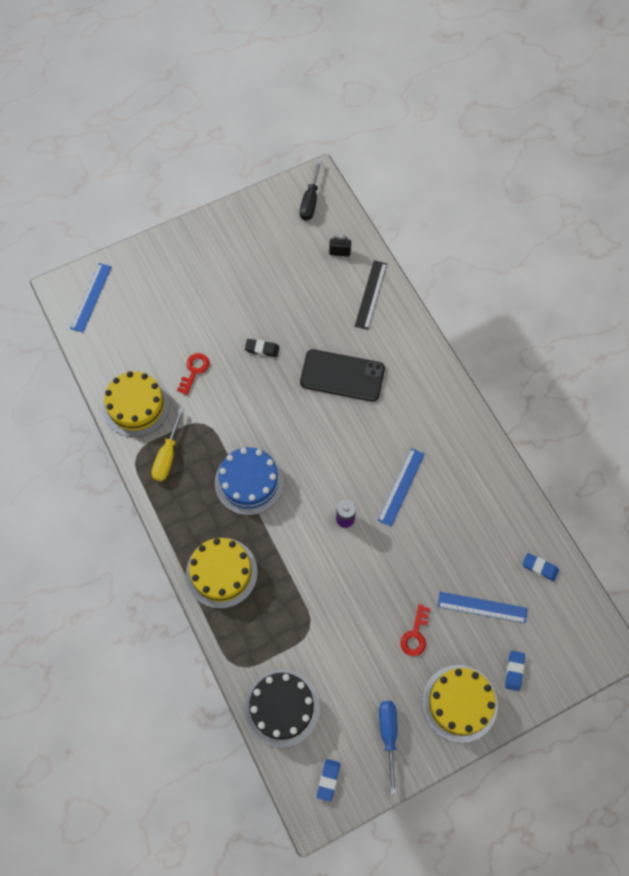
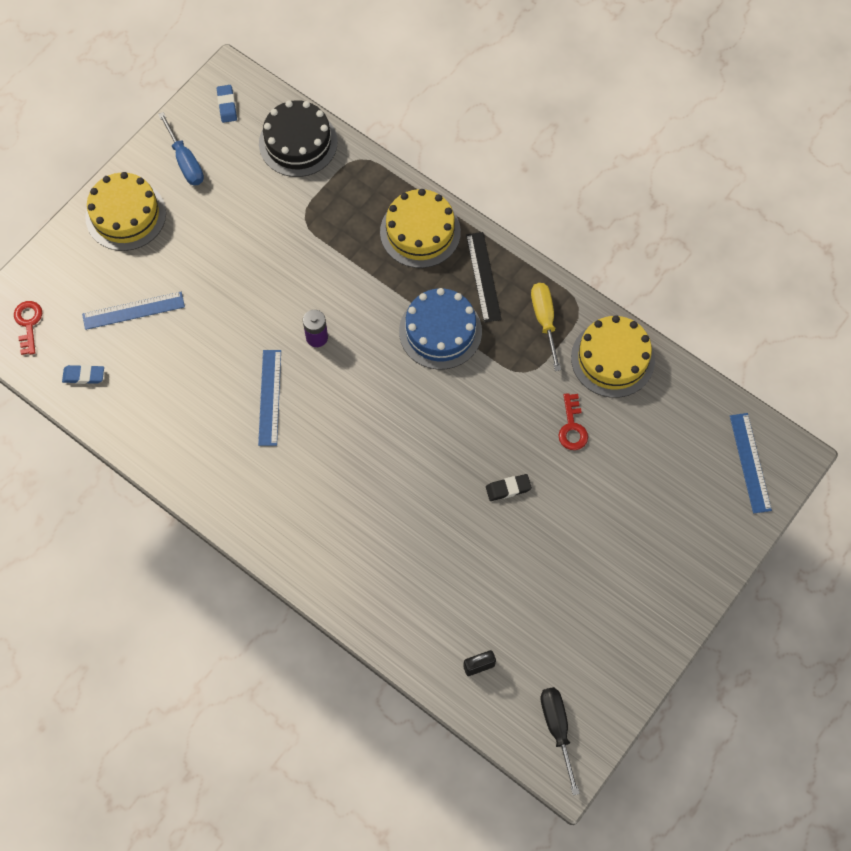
camera: 155 degrees right, 0 degrees up
(342, 375) = (396, 497): black phone -> none
(371, 294) = (410, 622): black ruler -> black ruler (483, 277)
(415, 634) = (194, 257): red key -> red key (28, 324)
(514, 671) = (80, 265): blue eraser -> none

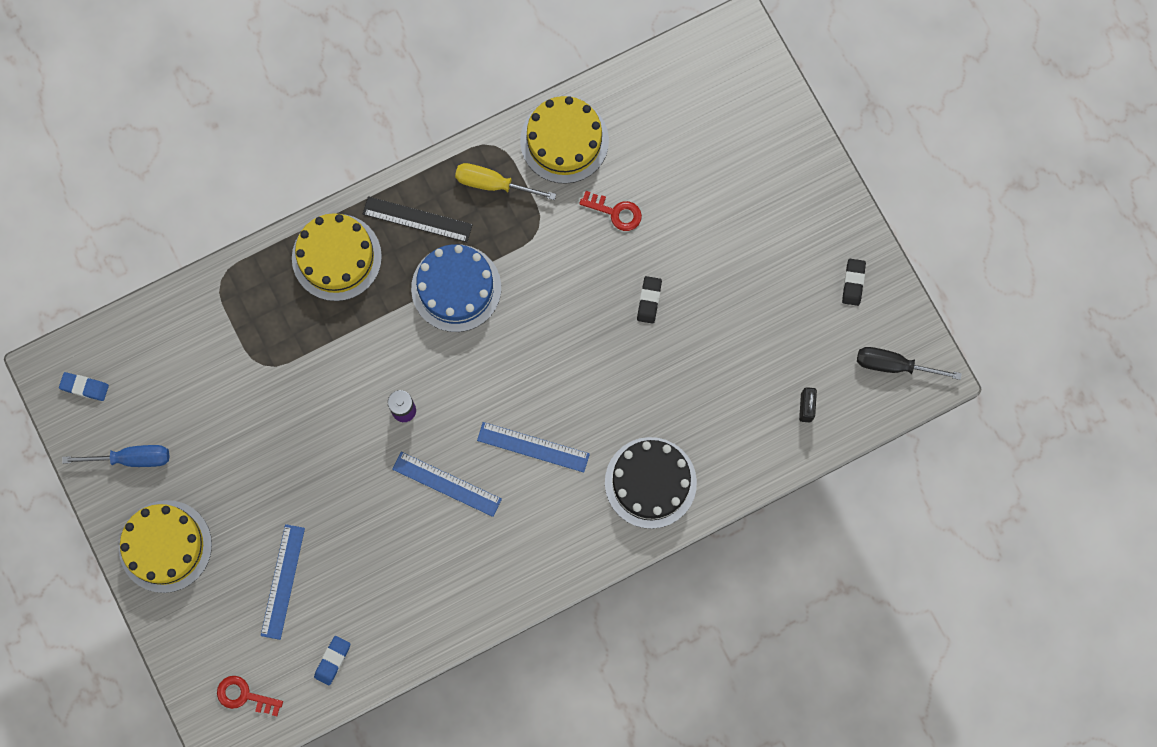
camera: 65 degrees left, 10 degrees up
(298, 143) = (169, 333): black cake -> black cake (650, 482)
(615, 658) = (853, 283): none -> black eraser
(750, 462) = (726, 71): blue ruler -> blue ruler (533, 447)

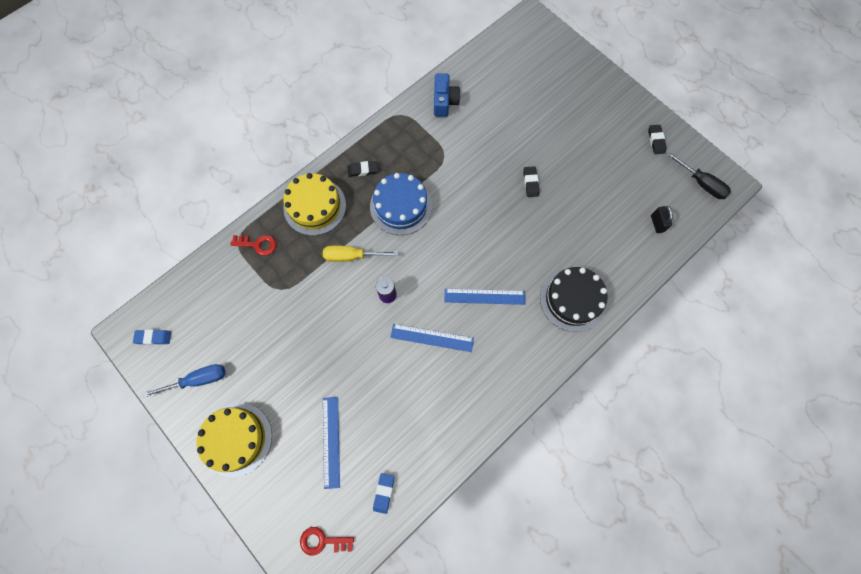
camera: 15 degrees left, 5 degrees down
(417, 219) = (363, 170): black ruler -> black eraser
(492, 184) = (406, 137): yellow screwdriver -> yellow screwdriver (351, 256)
(564, 141) = (444, 101): yellow cake -> blue camera
(615, 212) = (491, 135): red key -> red key (258, 244)
(893, 365) = (701, 183): black screwdriver -> black screwdriver turned 135 degrees counterclockwise

